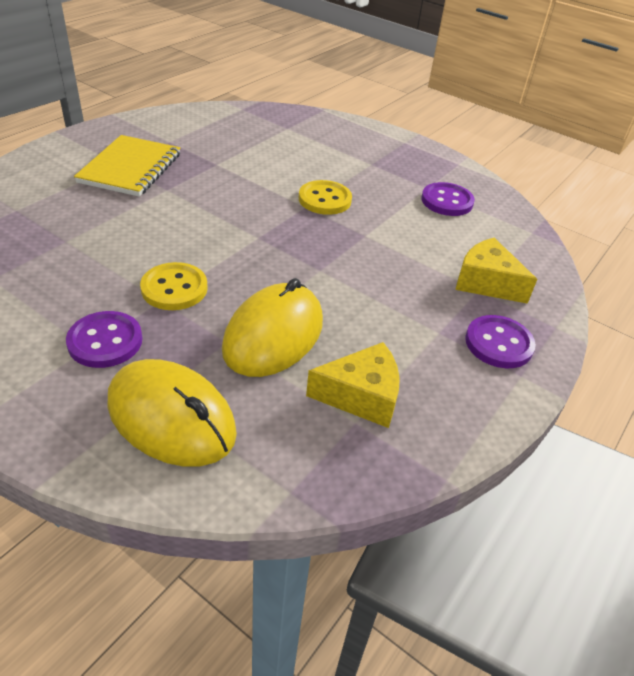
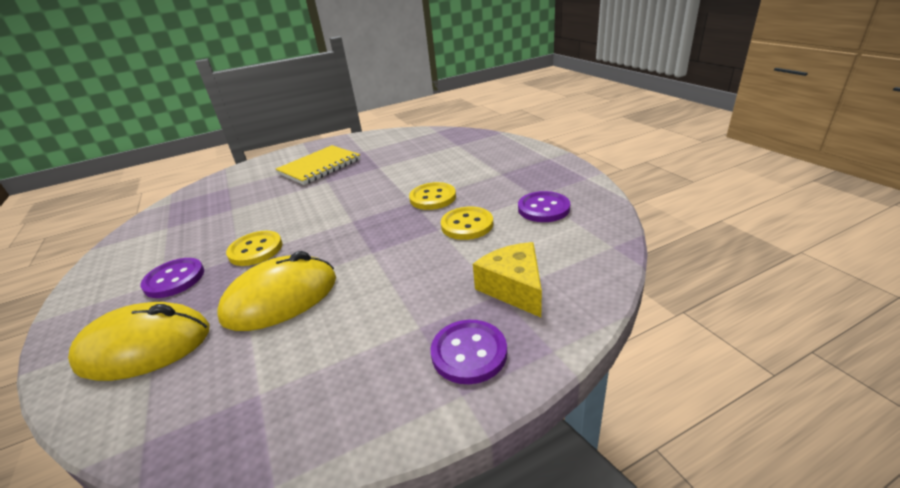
camera: 35 degrees right, 10 degrees down
(171, 417) = (145, 347): yellow mouse -> yellow mouse turned 75 degrees counterclockwise
(361, 396) = (289, 370): yellow cheese -> none
(390, 227) = (467, 225): none -> yellow button

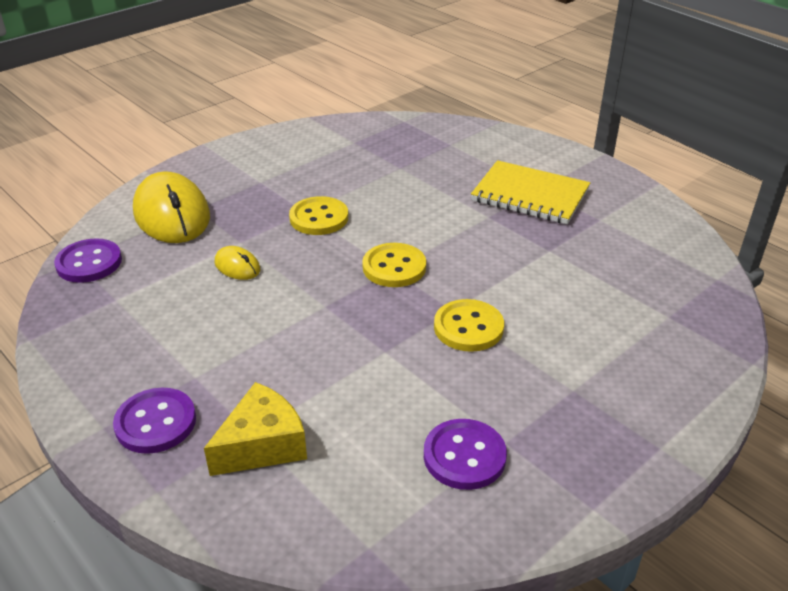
camera: 70 degrees right, 5 degrees up
(174, 279) = (264, 188): purple button -> purple button (89, 263)
(281, 298) = (237, 266): yellow mouse -> yellow mouse, size x0.46
(467, 225) = (400, 377): yellow button -> yellow button (394, 267)

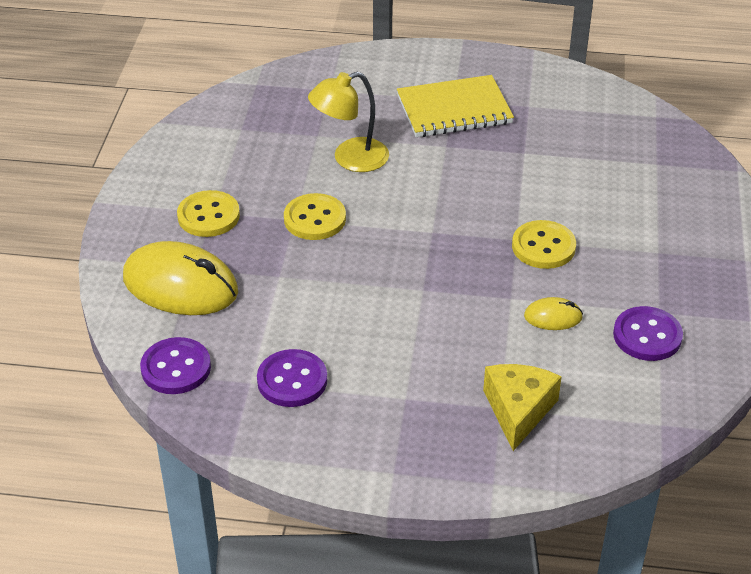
camera: 40 degrees left, 5 degrees up
(156, 422) = (426, 445): purple button -> purple button (292, 380)
(237, 266) = (309, 298): yellow mouse -> yellow mouse (553, 317)
(394, 267) = (432, 229): yellow button -> yellow button (208, 216)
(401, 192) = (350, 159): none -> yellow lamp

